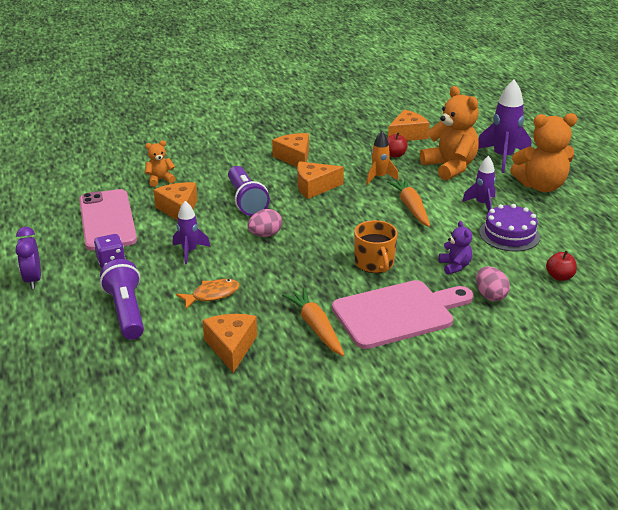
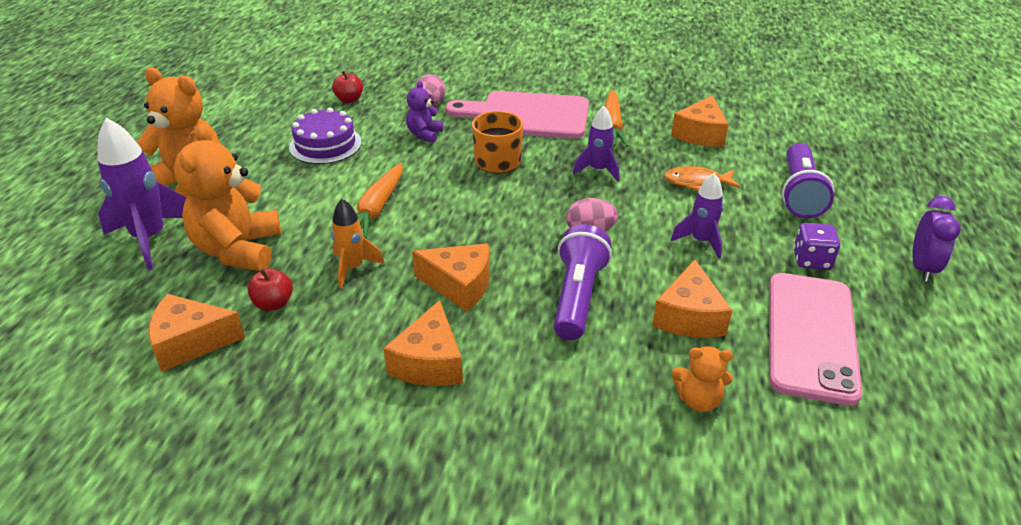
camera: 150 degrees left, 5 degrees up
(482, 204) = (293, 184): purple rocket -> purple rocket (598, 170)

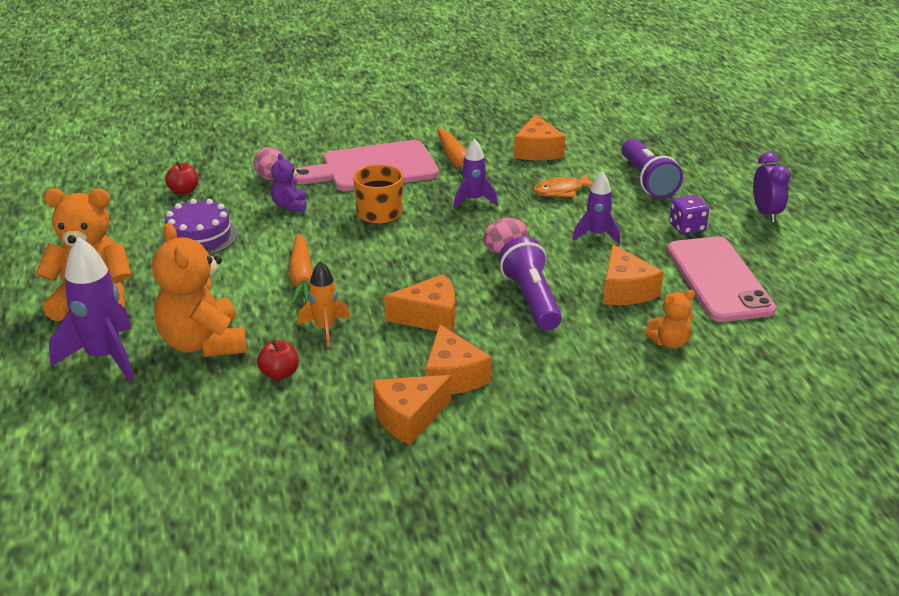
camera: 25 degrees left, 5 degrees down
(191, 342) = (233, 422): orange cheese -> orange cheese (409, 418)

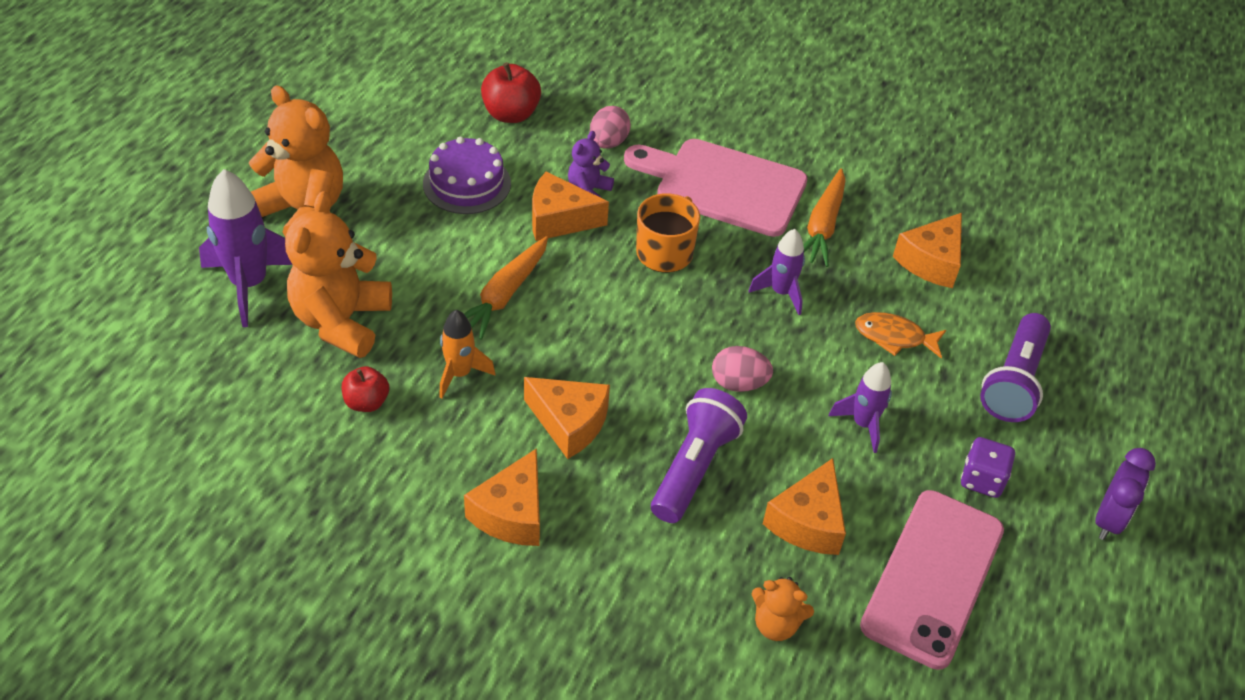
camera: 35 degrees right, 15 degrees up
(184, 191) = (511, 114): red apple -> red apple, size x1.55
(409, 418) = (420, 535): orange cheese -> orange cheese (559, 219)

